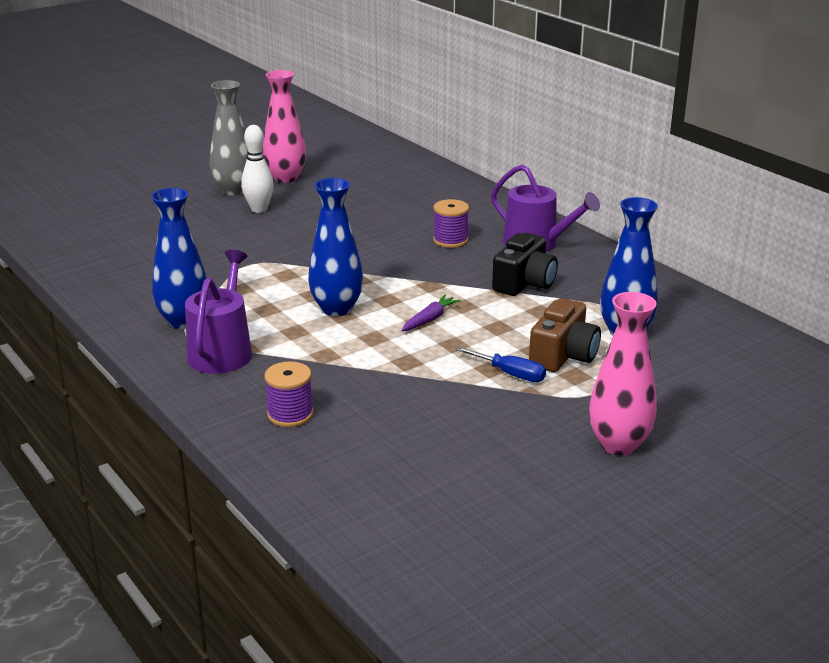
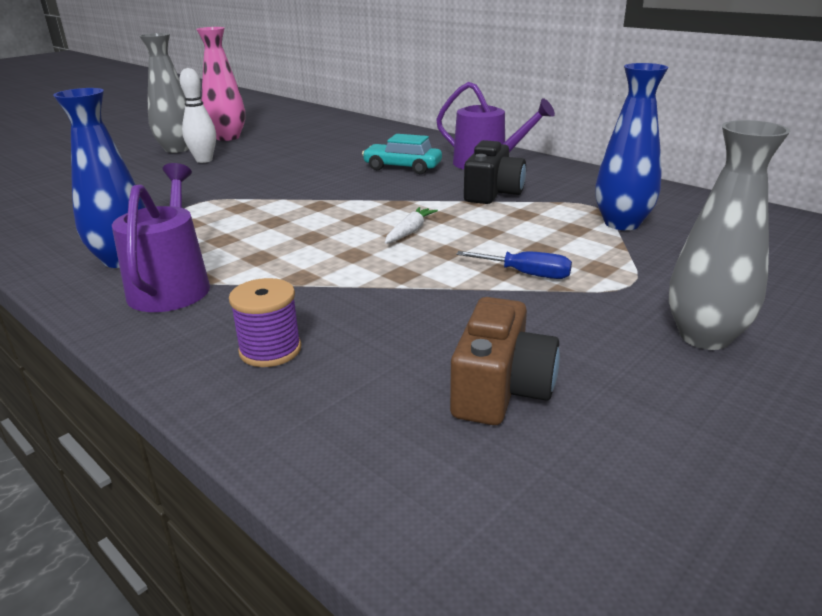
camera: 10 degrees left, 0 degrees up
(336, 309) = (303, 232): blue vase -> none
(430, 319) = (410, 231): purple carrot -> white carrot
(450, 240) = (402, 167): purple spool -> turquoise car
(563, 355) = (573, 250): brown camera -> brown camera (500, 389)
(618, 444) = (704, 337): pink vase -> grey vase

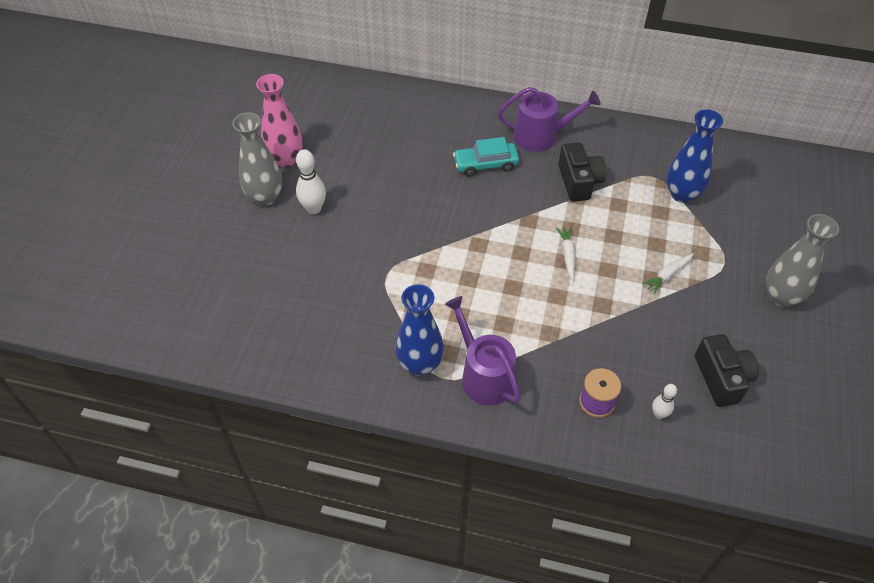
camera: 30 degrees left, 25 degrees up
(343, 393) = (659, 414): none -> white bowling pin
(500, 389) = (722, 378): brown camera -> black camera
(526, 274) = (667, 275): blue screwdriver -> white carrot

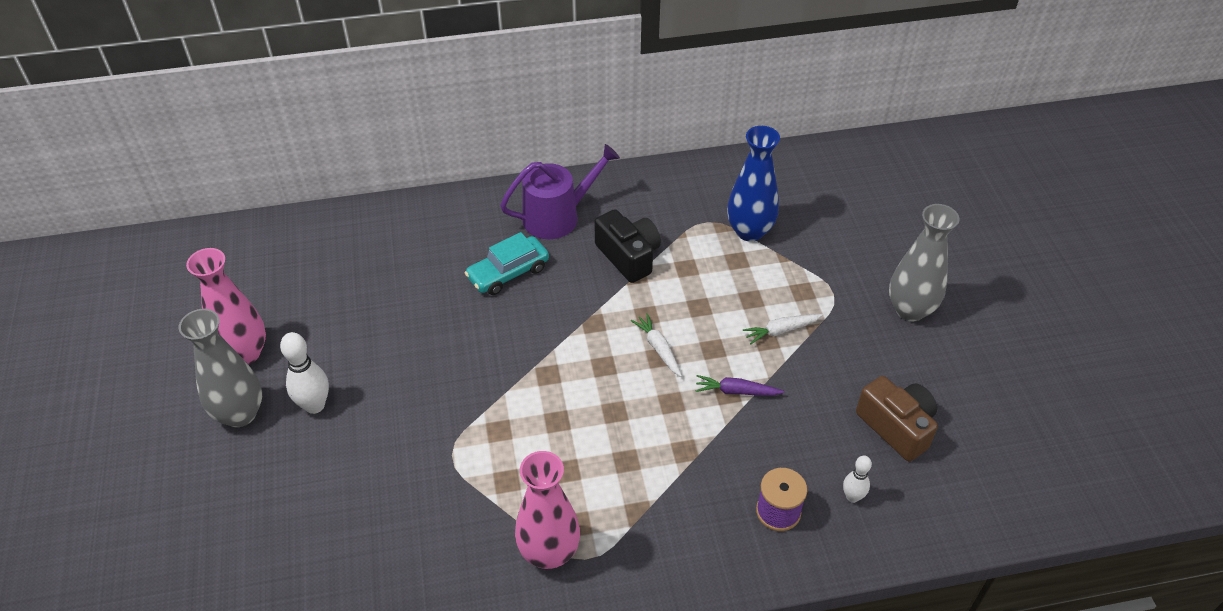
camera: 25 degrees left, 5 degrees down
(420, 364) = (549, 552): blue vase -> pink vase
(483, 375) = (633, 534): purple watering can -> none
(610, 306) = (736, 391): none -> purple carrot
(667, 275) = (781, 331): white carrot -> white carrot turned 45 degrees clockwise
(722, 378) = (896, 427): black camera -> brown camera

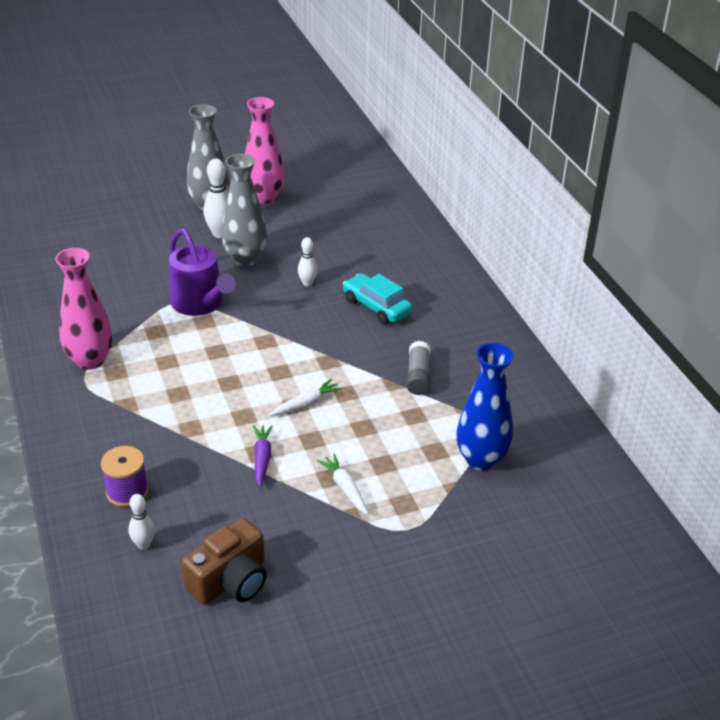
camera: 80 degrees right, 10 degrees down
(448, 327) = (307, 283): none -> white bowling pin
(557, 216) = (456, 327): purple watering can -> purple watering can (200, 303)
(628, 256) = (418, 376): black camera -> grey glue stick
(910, 310) = (399, 597): grey vase -> grey vase (245, 258)

